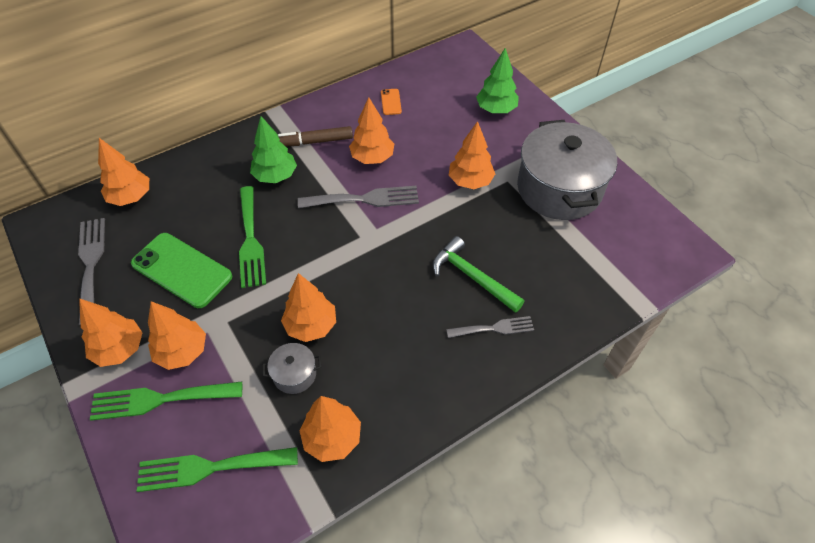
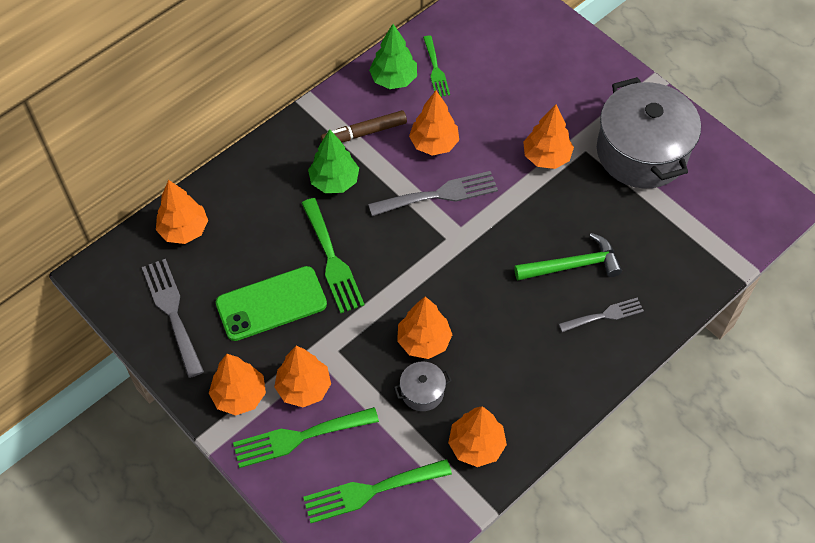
camera: 10 degrees left, 5 degrees up
(182, 270) = (271, 304): green phone -> green phone turned 45 degrees counterclockwise
(391, 102) = (435, 69): orange phone -> green fork
(472, 277) = (572, 265): green hammer -> green hammer turned 135 degrees clockwise
(496, 109) = (555, 63): green tree -> green tree (393, 79)

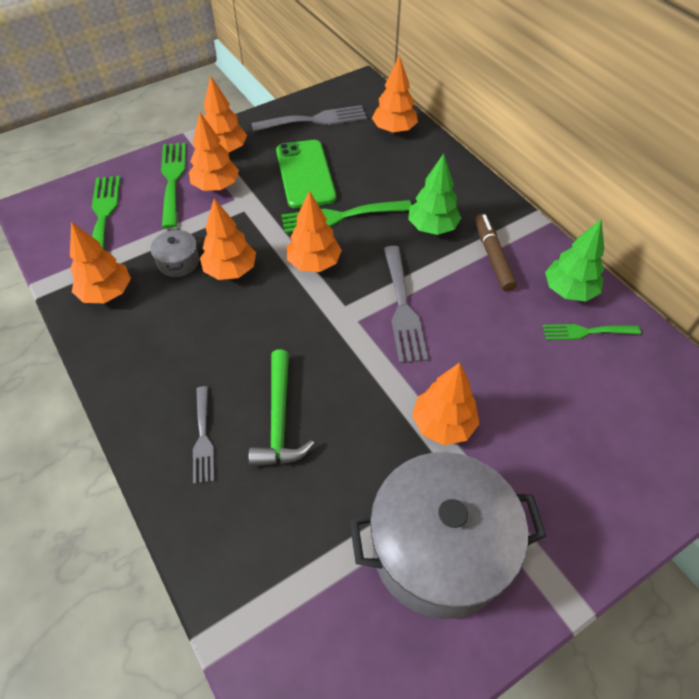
camera: 100 degrees right, 5 degrees down
(434, 144) = (473, 314): orange tree -> orange tree (314, 263)

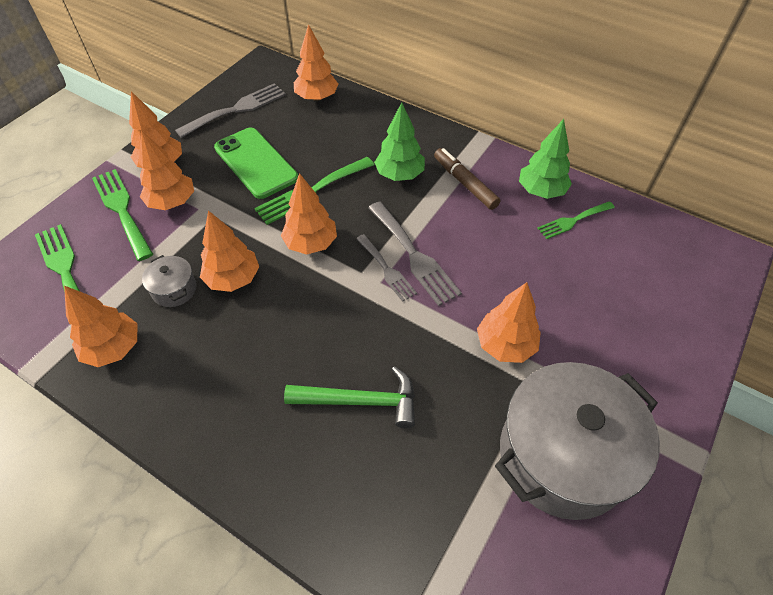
camera: 25 degrees left, 0 degrees up
(203, 438) = (297, 451): grey fork -> grey fork (387, 270)
(279, 419) = (360, 401): green hammer -> green hammer turned 60 degrees counterclockwise

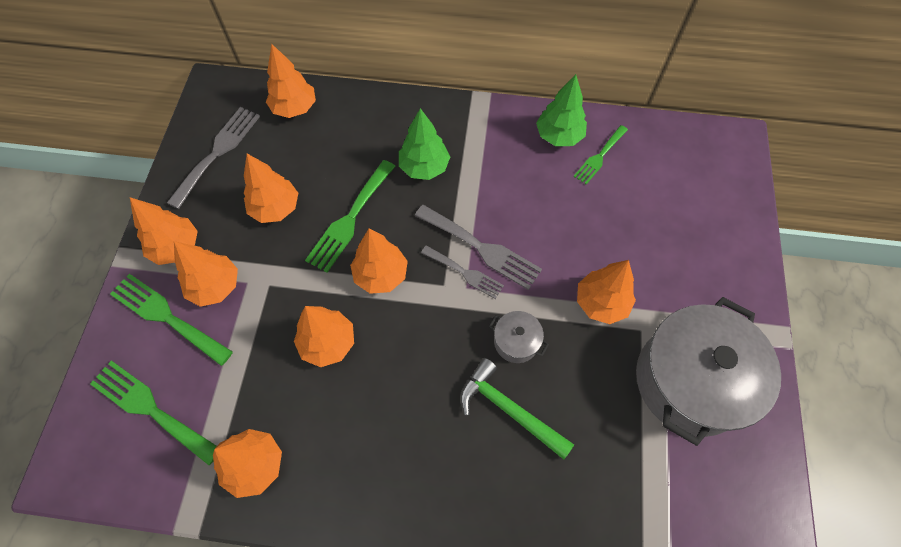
camera: 25 degrees left, 10 degrees up
(174, 289) = (277, 379): grey pot -> grey pot (516, 342)
(256, 163) = (275, 208): green phone -> orange tree
(360, 401) = (509, 410): green hammer -> green hammer turned 120 degrees counterclockwise
(465, 183) = (488, 154): brown marker -> none

